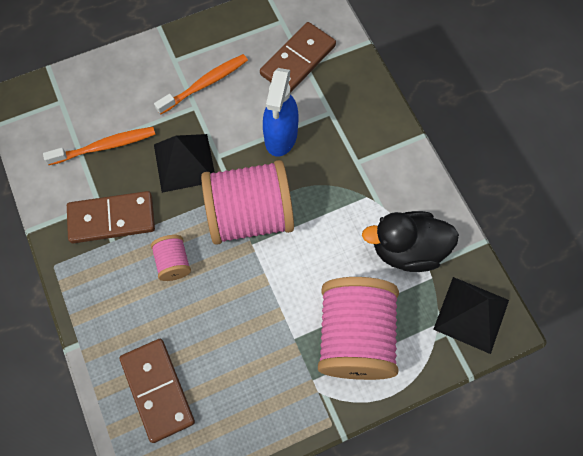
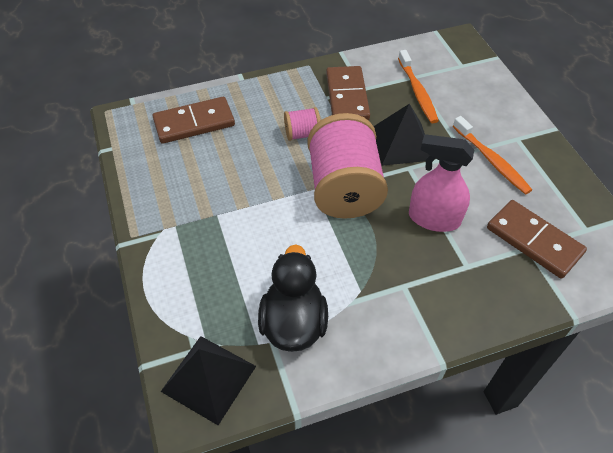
camera: 95 degrees right, 15 degrees down
(281, 136) = (434, 218): blue spray bottle -> pink spray bottle
(355, 337) = (207, 263): pink spool -> none

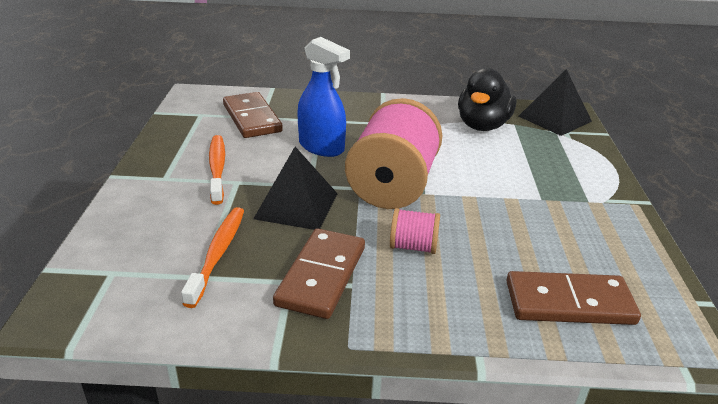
camera: 160 degrees left, 20 degrees down
(434, 218) = (321, 147): pink spray bottle -> blue spray bottle

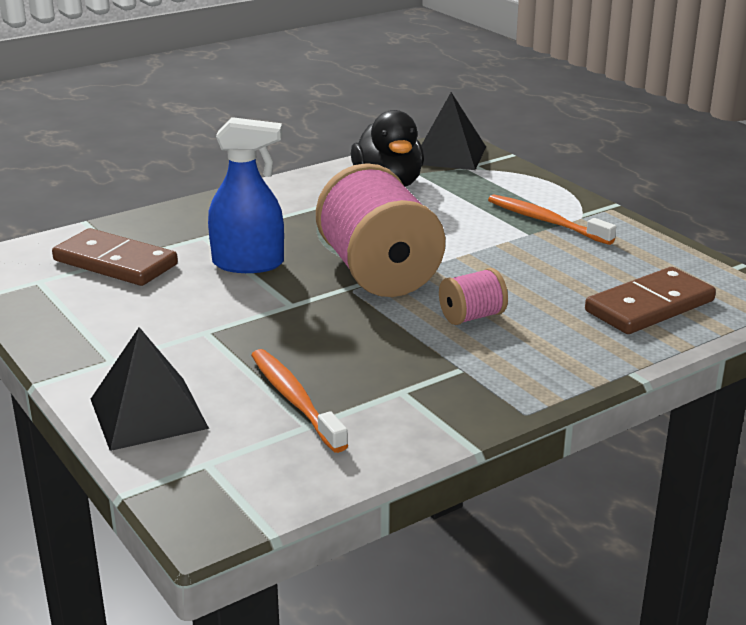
camera: 35 degrees left, 5 degrees down
(217, 168) = (161, 327): orange toothbrush -> orange toothbrush (546, 221)
(296, 205) = (308, 327): black pyramid -> black pyramid (148, 413)
(322, 276) = (425, 374): brown domino -> none

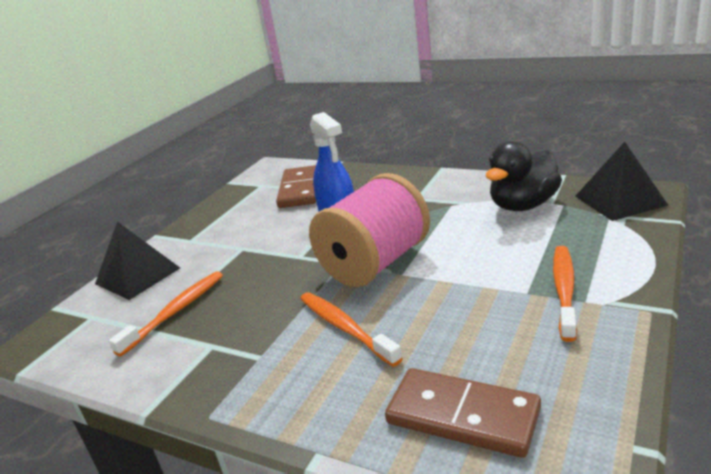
camera: 65 degrees right, 0 degrees up
(472, 317) = (345, 328): pink spool -> orange toothbrush

